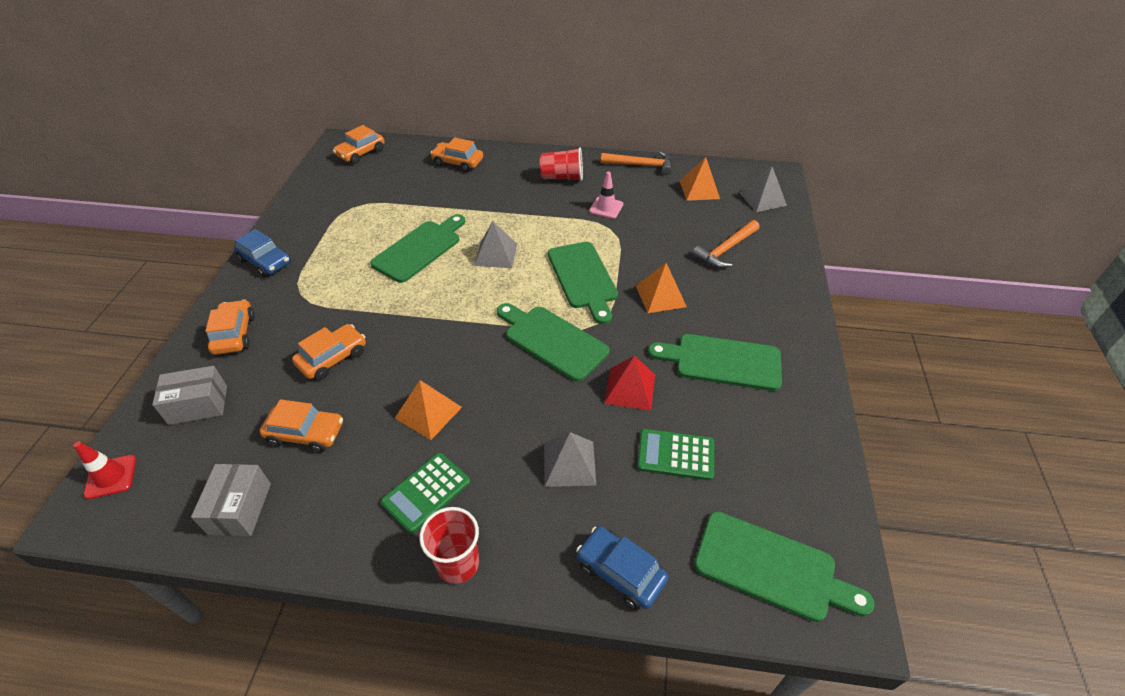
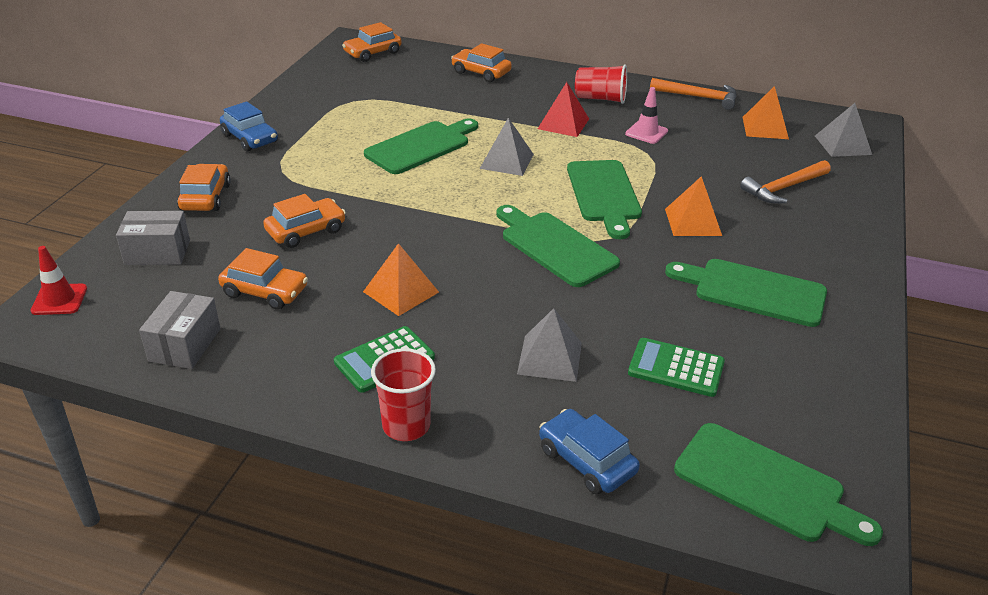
camera: 10 degrees right, 10 degrees down
(630, 388) = (636, 301): red pyramid -> red pyramid (563, 123)

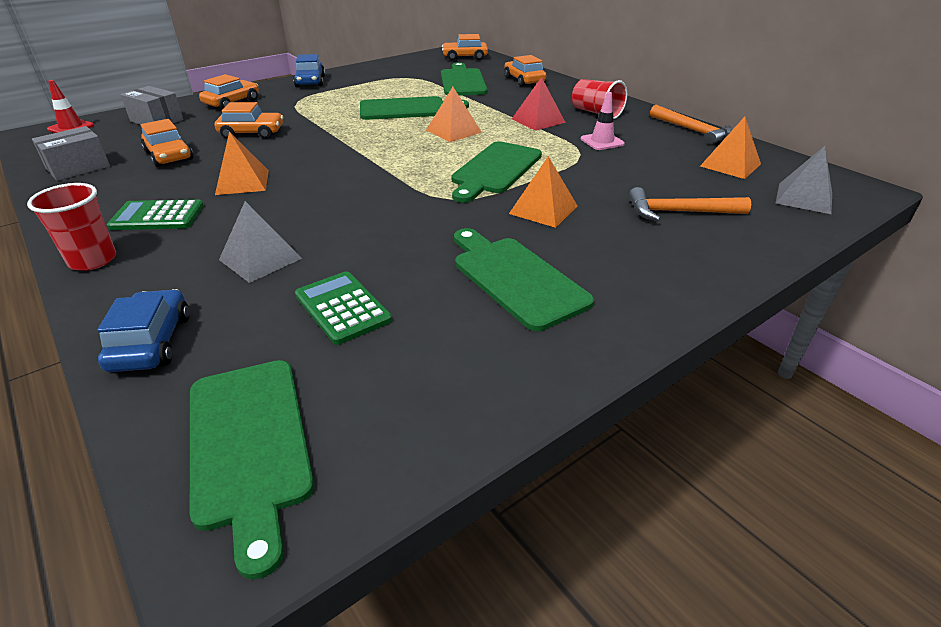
camera: 35 degrees right, 0 degrees up
(506, 161) = (453, 131): grey pyramid -> orange pyramid
(555, 247) = (396, 190): green cutting board -> green cutting board (462, 81)

